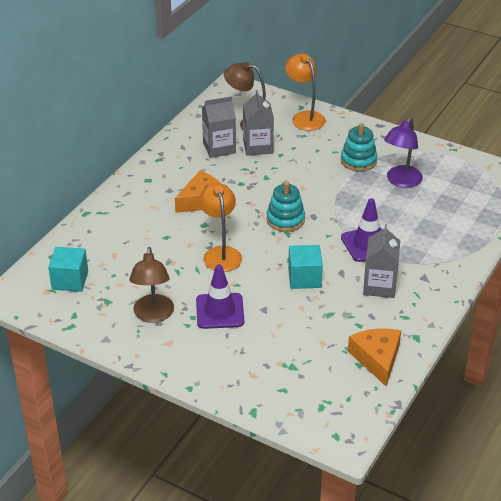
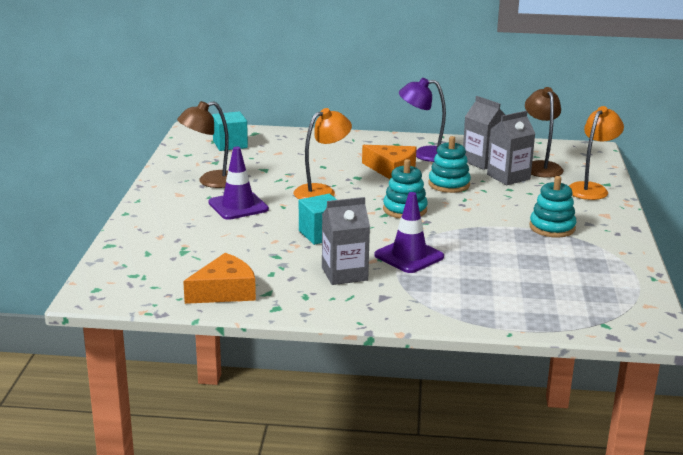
camera: 65 degrees right, 15 degrees down
(252, 181) = (449, 184): none -> turquoise stacking toy
(401, 181) = (544, 256): purple lamp -> purple lamp (424, 154)

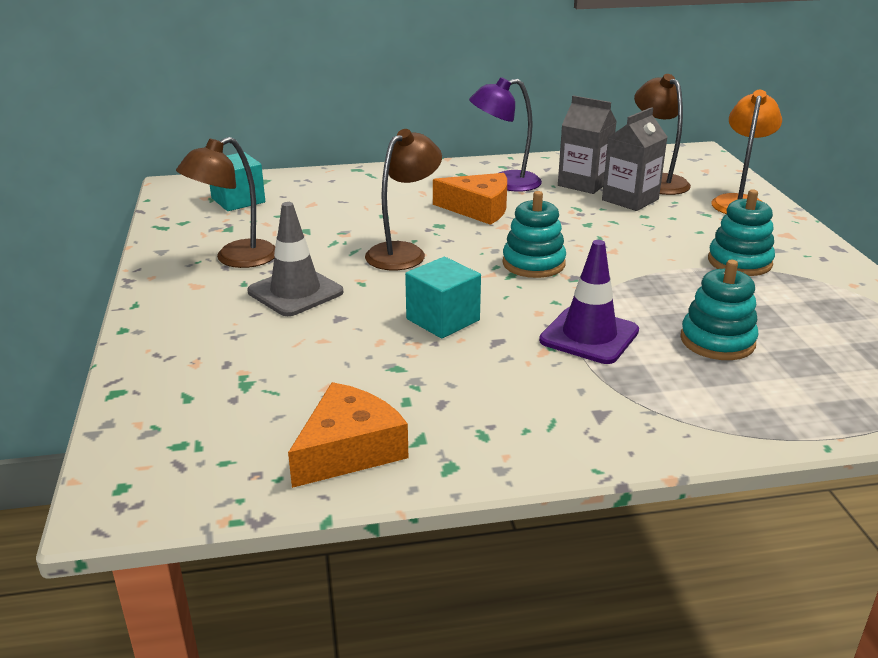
camera: 15 degrees left, 5 degrees up
(238, 206) = (295, 292): purple traffic cone -> grey traffic cone
(321, 191) = (403, 252): orange lamp -> brown lamp
(344, 274) = (517, 382): grey carton -> none
(449, 184) = (565, 219): turquoise stacking toy -> turquoise stacking toy (717, 341)

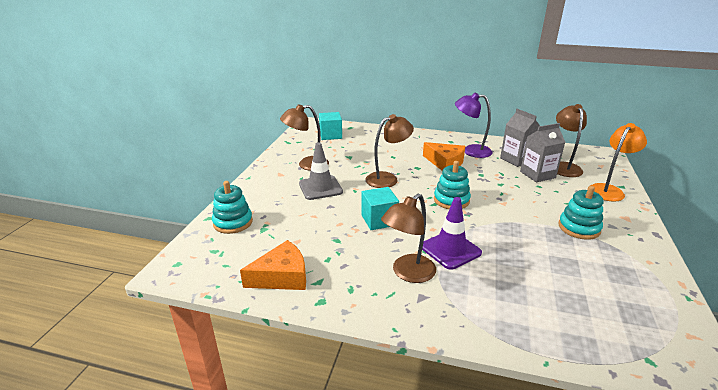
camera: 25 degrees right, 0 degrees up
(553, 386) = (408, 273): none -> brown lamp
(717, 341) = (525, 274): turquoise stacking toy -> turquoise stacking toy (233, 222)

